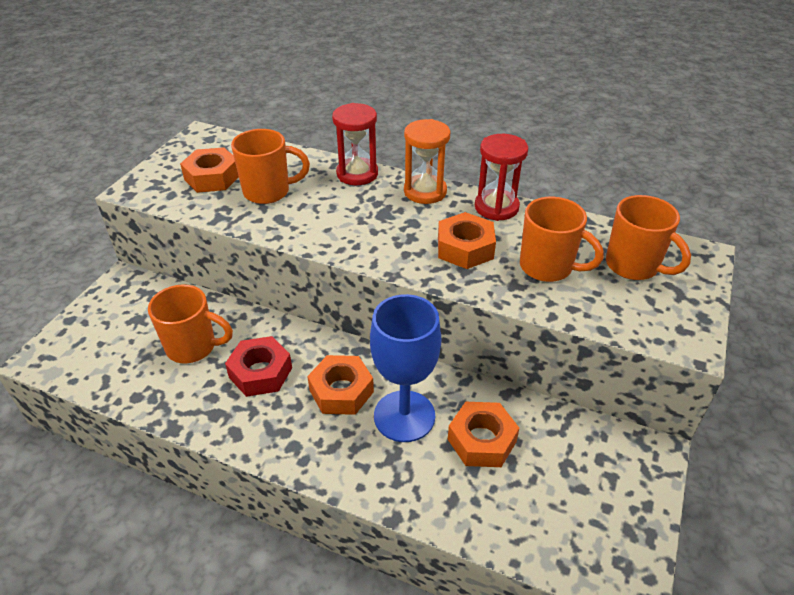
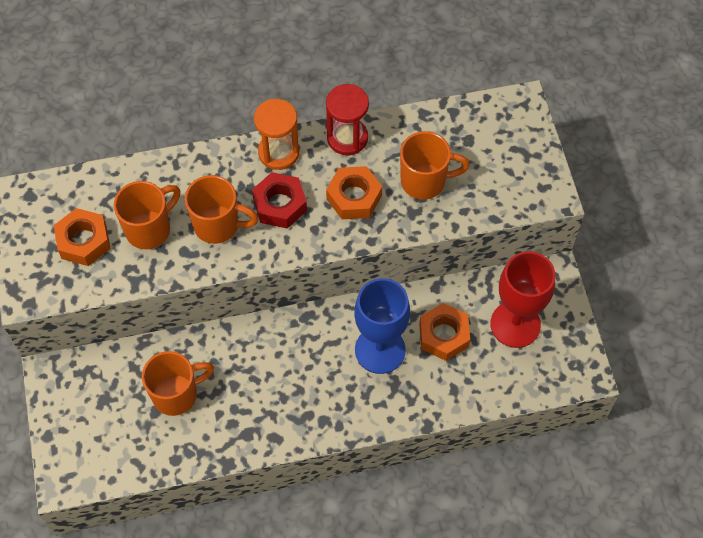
camera: 35 degrees left, 20 degrees up
(260, 372) = (249, 381): red nut -> red nut (280, 204)
(341, 391) = (321, 359): orange nut -> none
(357, 174) = (206, 164): red hourglass -> none
(572, 475) = (515, 324): none -> red goblet
(633, 266) = (482, 144): orange mug -> orange mug (218, 225)

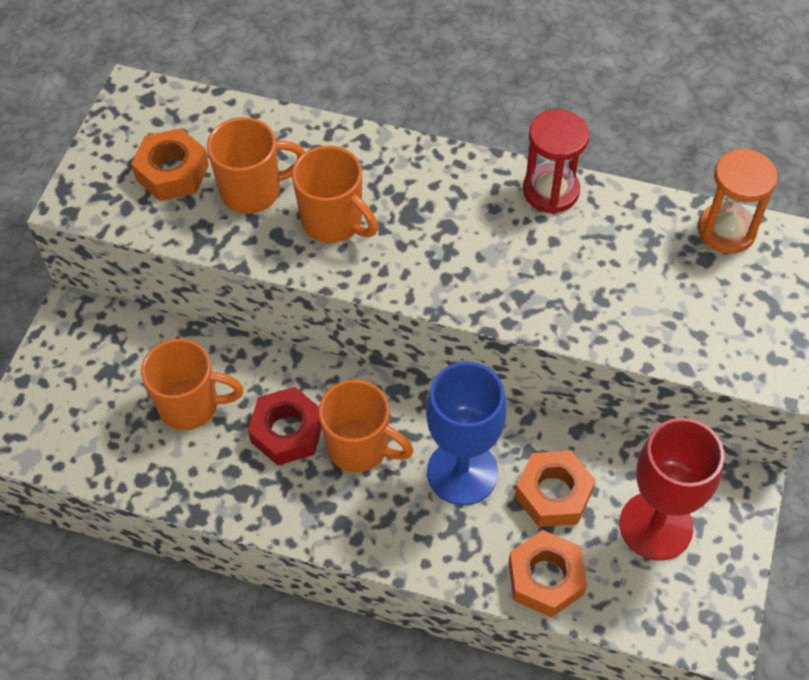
camera: 30 degrees right, 5 degrees down
(278, 152) = (457, 172): orange hourglass -> orange hourglass (726, 230)
(280, 204) = (421, 231): red nut -> red nut (287, 431)
(354, 197) = (517, 262): orange nut -> orange nut (545, 578)
(425, 181) = (619, 283): orange mug -> orange mug (360, 447)

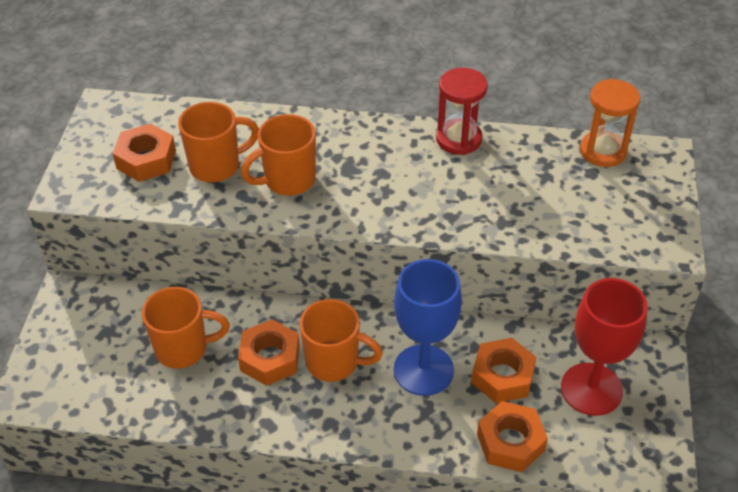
camera: 10 degrees left, 10 degrees down
(287, 431) = (270, 358): red nut -> orange nut
(334, 222) = (288, 180): orange mug -> orange mug turned 120 degrees clockwise

